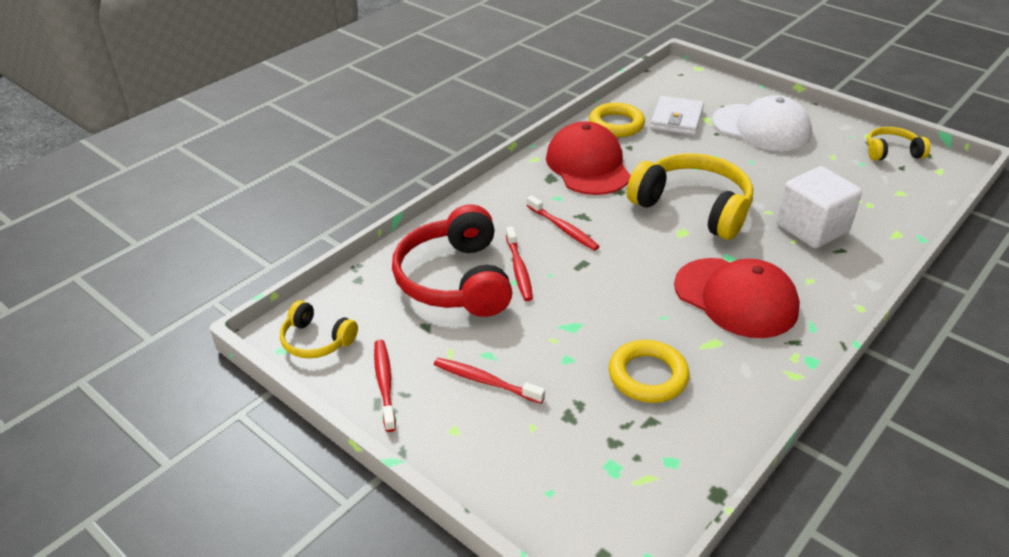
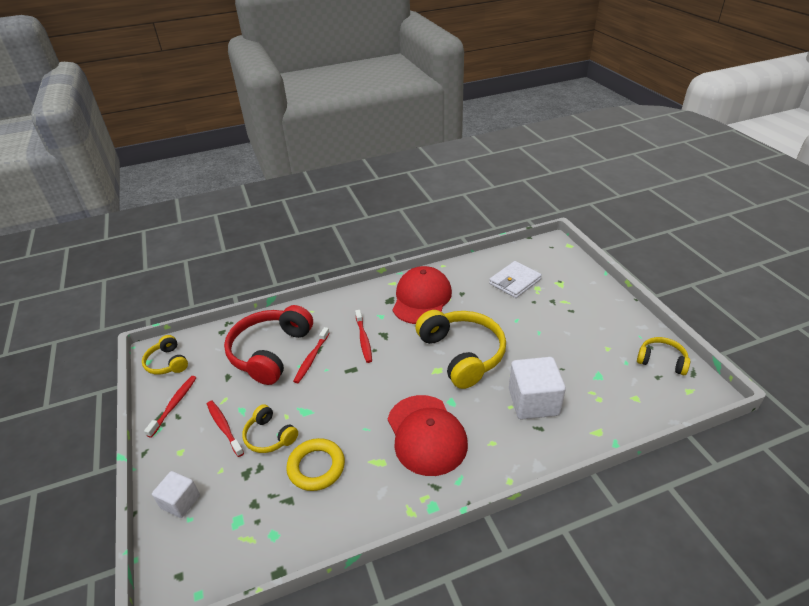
camera: 30 degrees right, 0 degrees up
(518, 480) = (180, 502): none -> white cube
(556, 368) = (269, 436): none -> yellow headphones
(616, 124) = (468, 273): yellow ring -> none
(761, 128) = (572, 307): white cap -> none

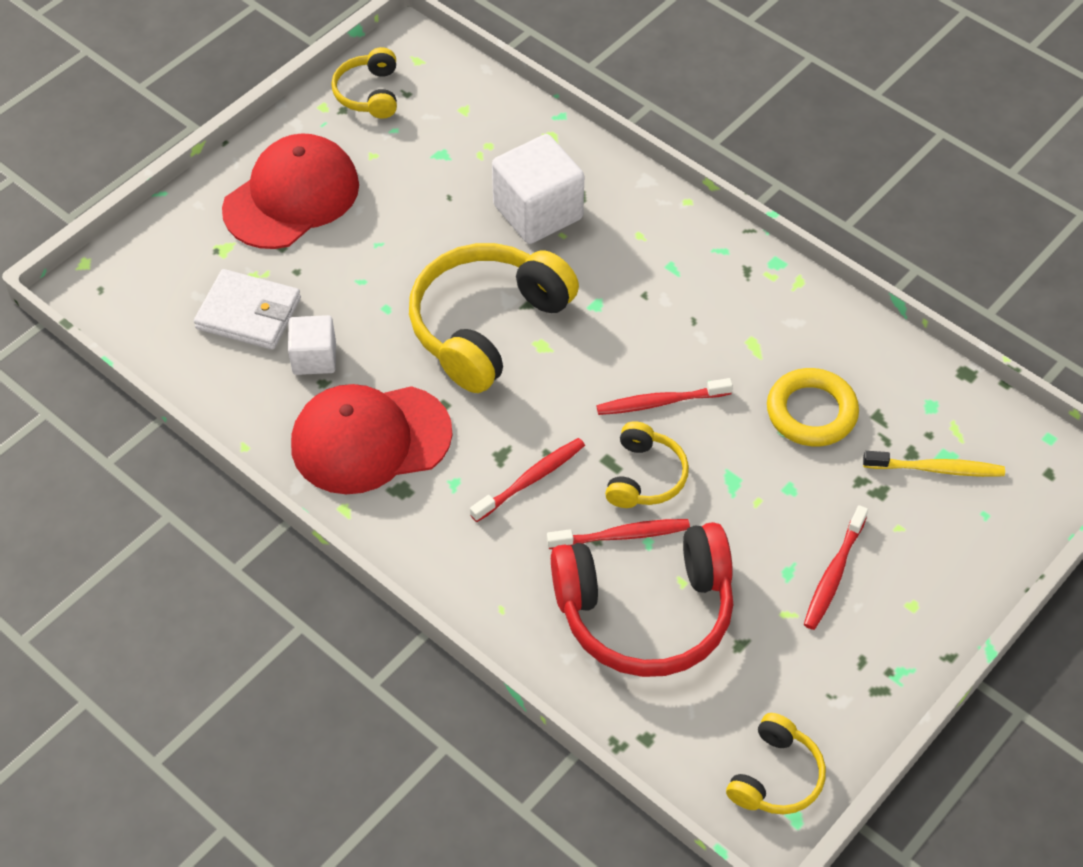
camera: 120 degrees left, 15 degrees up
(174, 405) = (847, 684): red toothbrush -> red toothbrush (660, 402)
(180, 502) = (974, 543): white cube -> white cube (314, 358)
(234, 510) = (936, 469): none -> yellow toothbrush
(269, 436) = (806, 500): yellow headphones -> yellow headphones (645, 476)
(426, 434) = (674, 310): red cap -> red cap (291, 197)

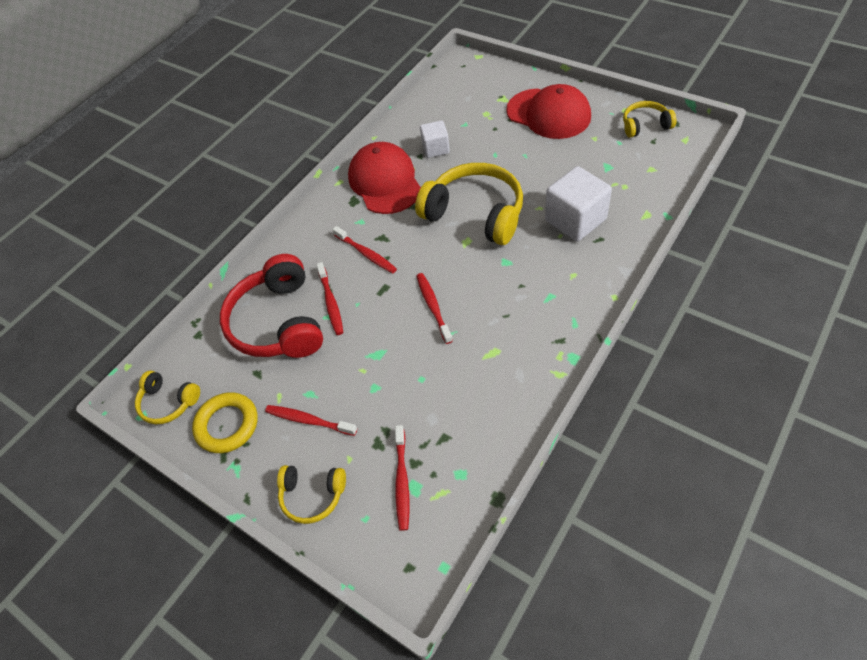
camera: 90 degrees right, 0 degrees up
(249, 313) = (460, 118): white wallet -> none
(645, 476) = (375, 307): yellow headphones -> yellow headphones (312, 495)
(811, 412) = (440, 394): yellow ring -> yellow ring (227, 425)
(936, 469) = (402, 481): yellow toothbrush -> red toothbrush

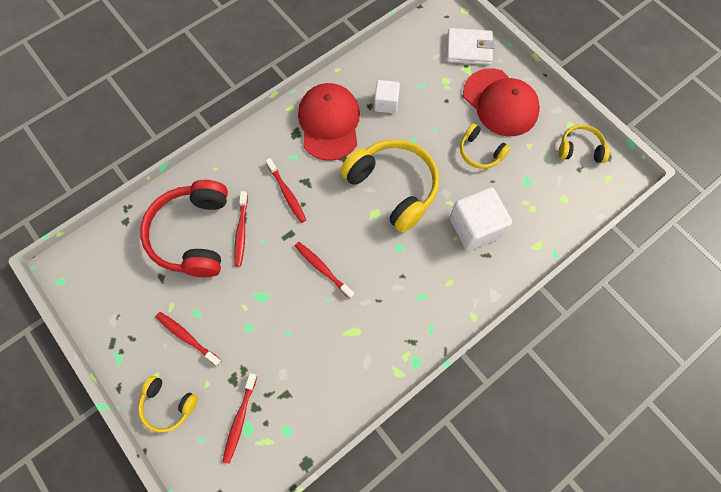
camera: 10 degrees right, 15 degrees up
(168, 402) = (84, 277): yellow headphones -> yellow headphones (480, 152)
(227, 425) = (123, 316): yellow ring -> none
(433, 307) = (322, 269): red toothbrush -> red toothbrush turned 45 degrees counterclockwise
(497, 83) = (469, 49): none -> white wallet

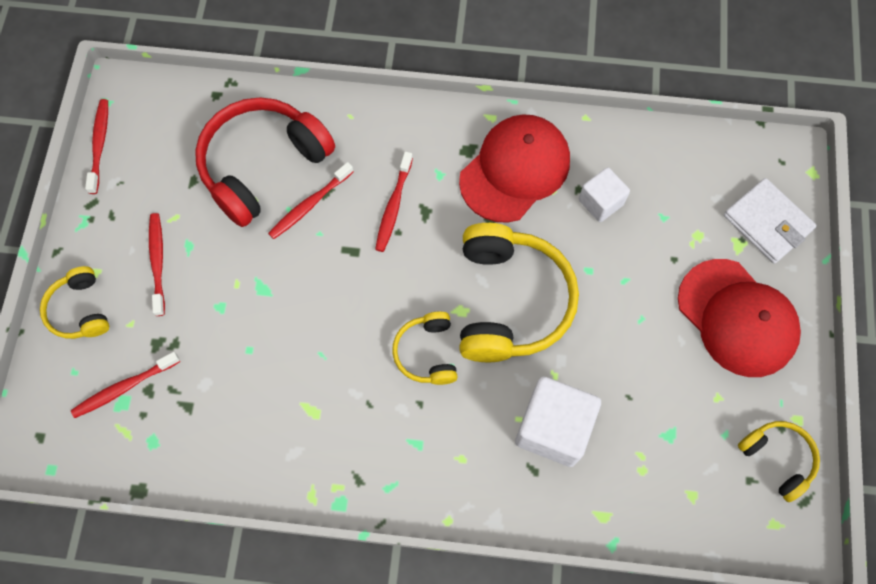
camera: 45 degrees right, 0 degrees up
(322, 269) = (348, 318): red toothbrush -> red toothbrush (99, 145)
(480, 152) = (649, 352): yellow headphones -> yellow headphones (427, 353)
(500, 102) = (737, 318): red cap -> red cap turned 45 degrees counterclockwise

